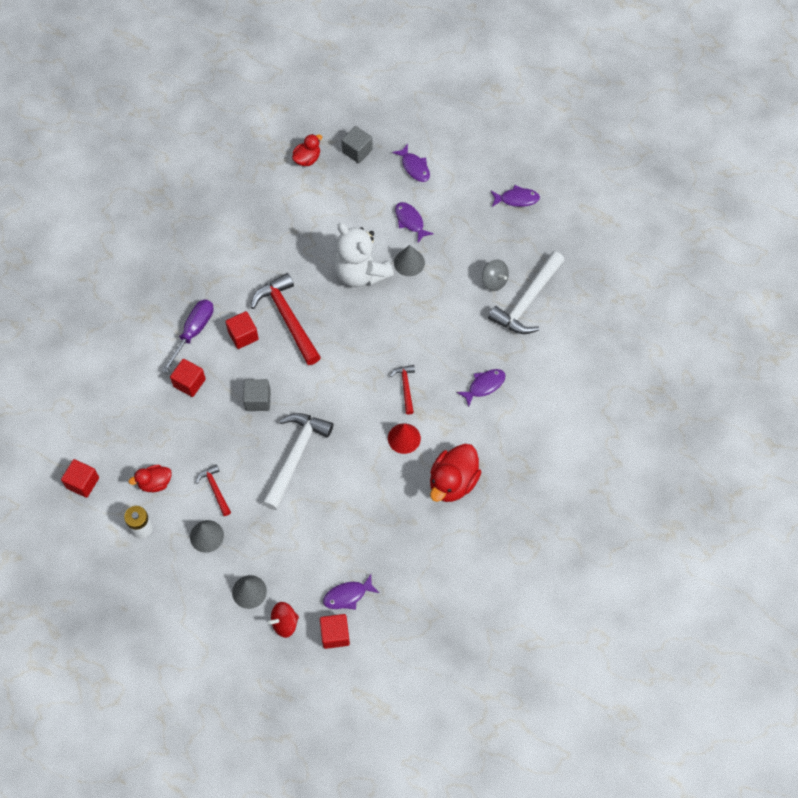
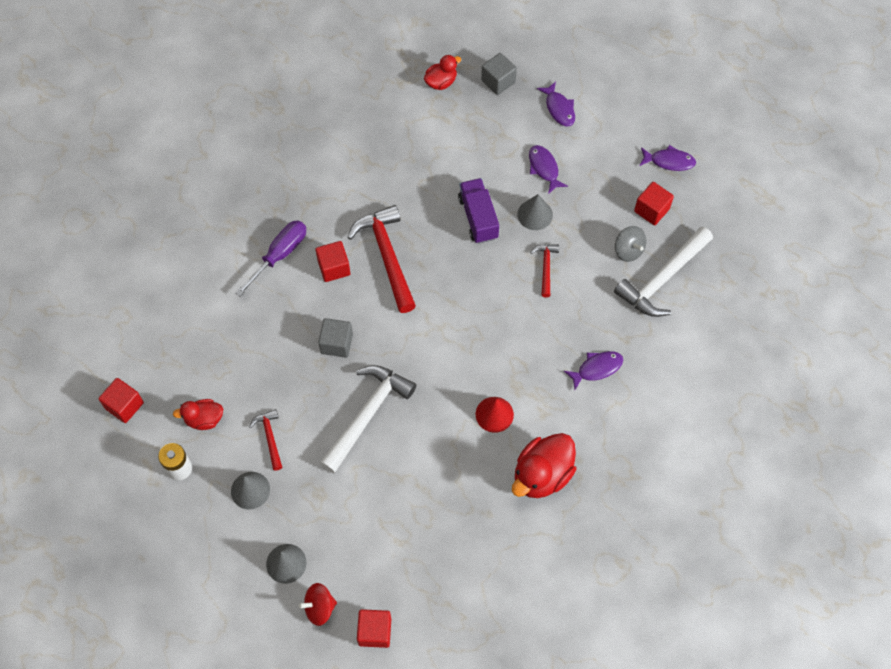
camera: 10 degrees right, 0 degrees up
(189, 383) = (264, 311): red cube -> red cube (651, 210)
(347, 595) = (397, 587): purple fish -> none
(360, 273) = (478, 218): white teddy bear -> purple truck
(405, 387) = (506, 355): red hammer -> red hammer (546, 267)

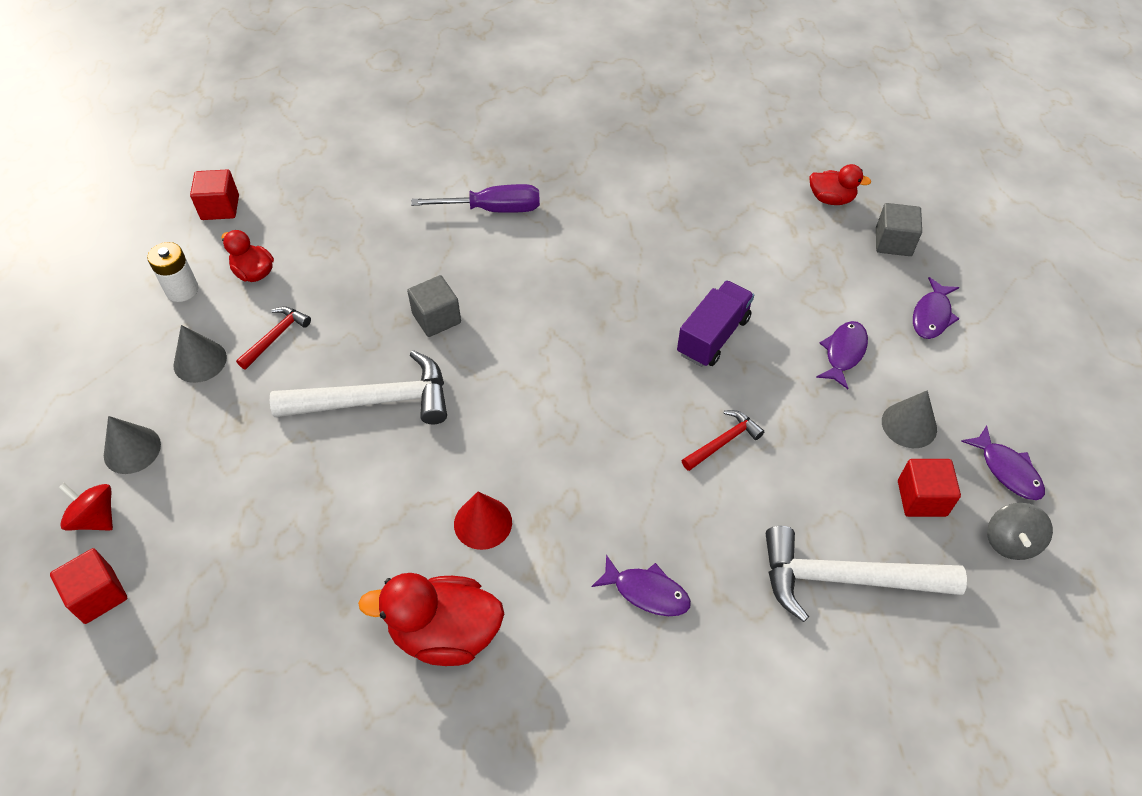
camera: 50 degrees right, 10 degrees down
(334, 268) = (522, 258): red cube -> none
(387, 256) = (581, 290): red hammer -> none
(535, 214) = (777, 384): grey cone -> grey cone (909, 425)
(628, 250) = (840, 512): grey spinning top -> grey spinning top (1010, 542)

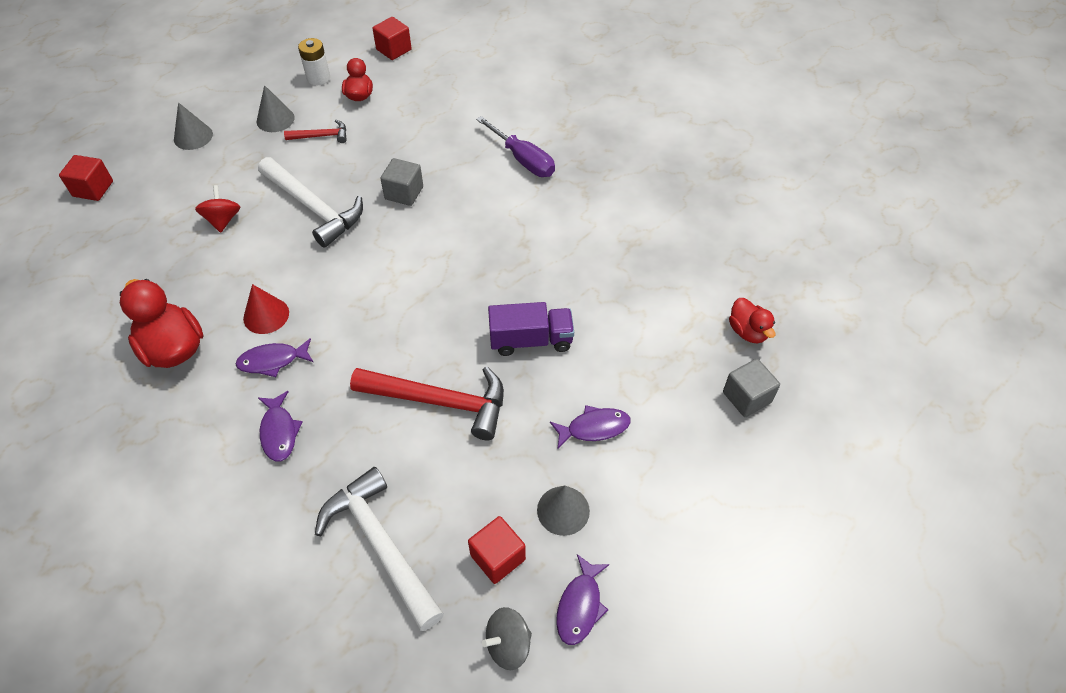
camera: 50 degrees right, 0 degrees up
(95, 518) = (139, 154): red spinning top -> red spinning top (223, 220)
(723, 441) = (440, 401): red hammer -> red hammer, size x1.98
(932, 315) = (694, 466): purple fish -> purple fish (272, 361)

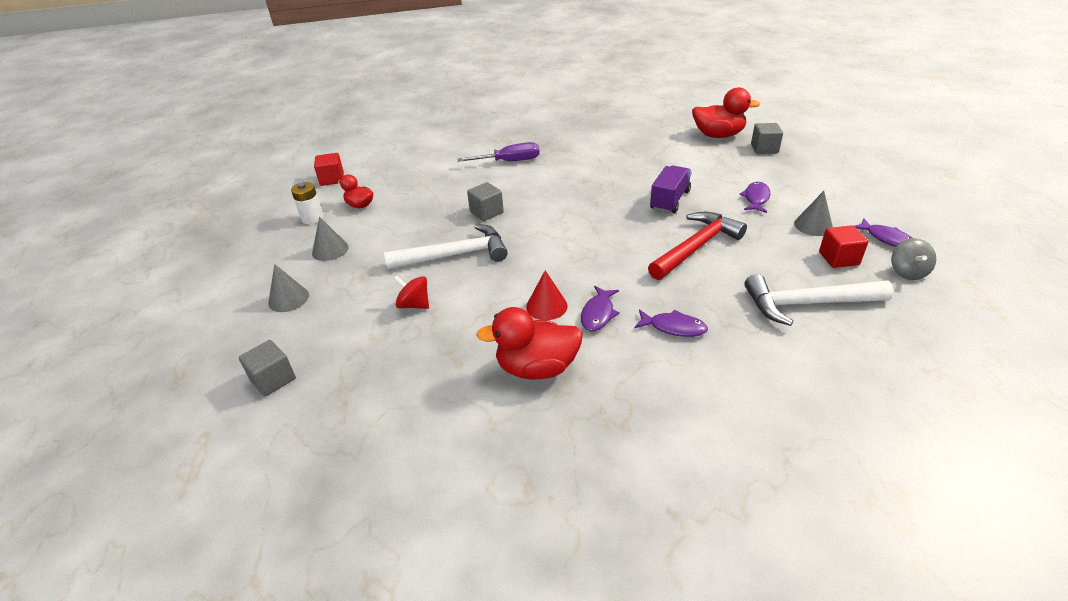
camera: 55 degrees left, 15 degrees down
(93, 189) = (273, 379): red cube -> grey cube
(321, 136) = (380, 232): red hammer -> none
(747, 331) = (718, 135): red duck -> red duck, size x1.72

